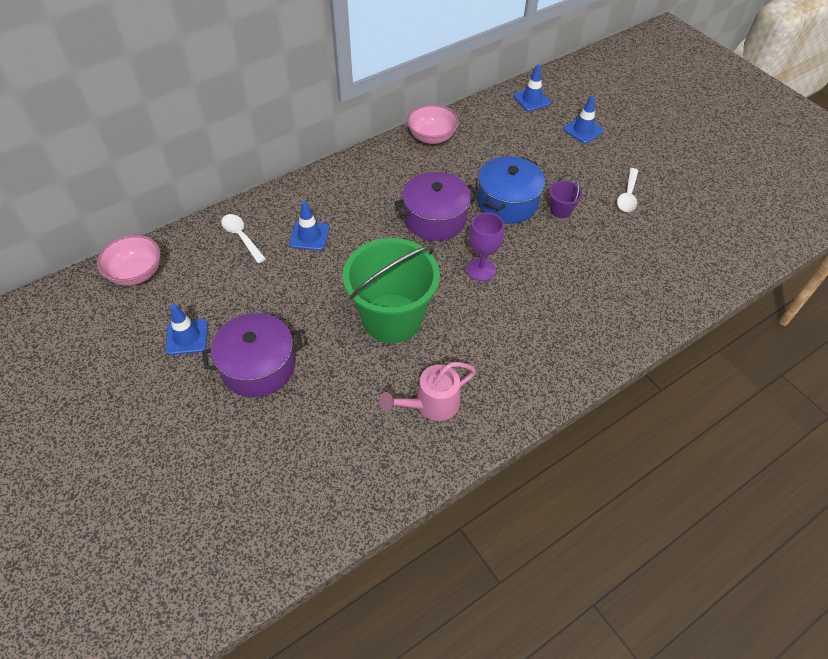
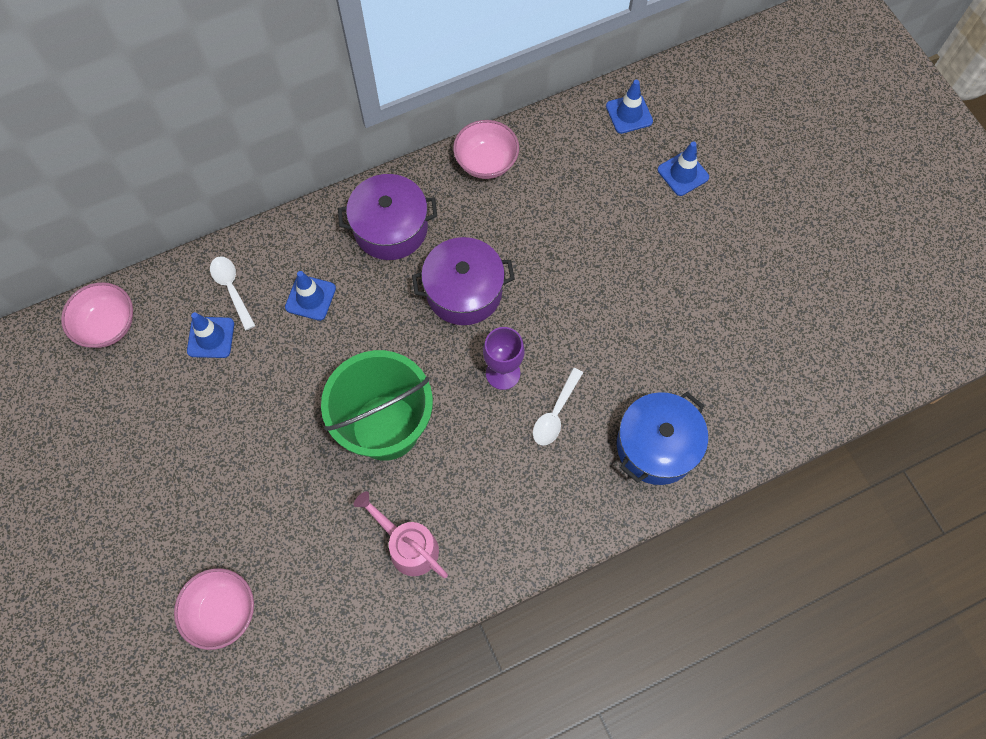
camera: 10 degrees right, 15 degrees up
(187, 337) = (155, 420): blue traffic cone -> blue traffic cone (211, 337)
(258, 366) = (228, 470): purple pot -> purple pot (390, 228)
(270, 481) = (222, 611): none -> pink bowl
(431, 404) = (407, 545): pink watering can -> pink watering can turned 60 degrees clockwise
(507, 202) = (557, 278): blue pot -> blue pot (656, 446)
(560, 210) = (620, 298): purple bucket -> none
(628, 196) = (710, 286): white spoon -> white spoon (555, 413)

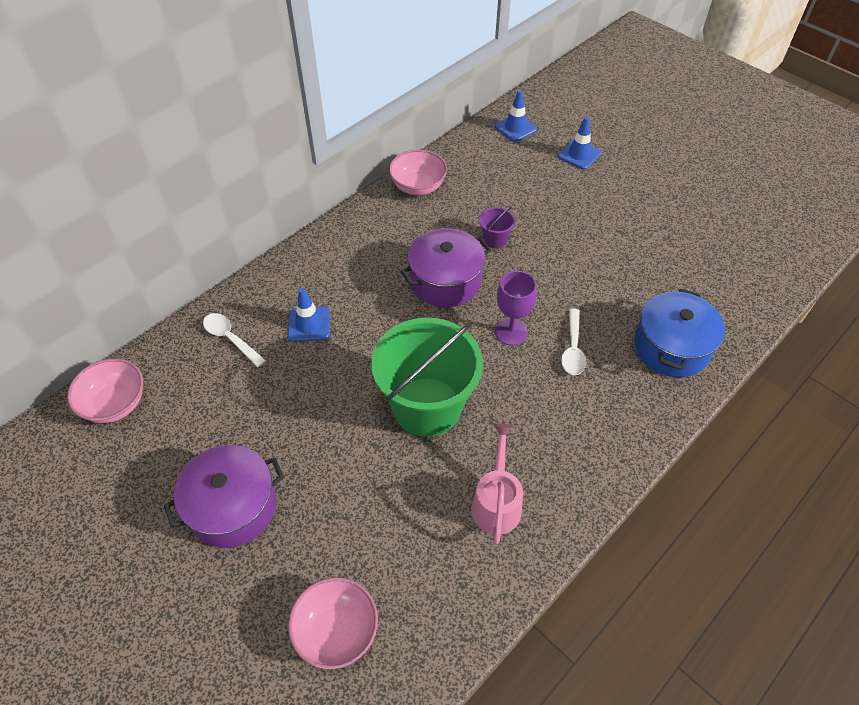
camera: 20 degrees left, 15 degrees down
(211, 337) = (225, 383): blue traffic cone -> none
(390, 228) = (358, 253): purple pot -> purple pot (233, 507)
(407, 545) = (496, 501): pink watering can -> pink watering can turned 75 degrees clockwise
(537, 257) = (495, 239): none -> purple bucket

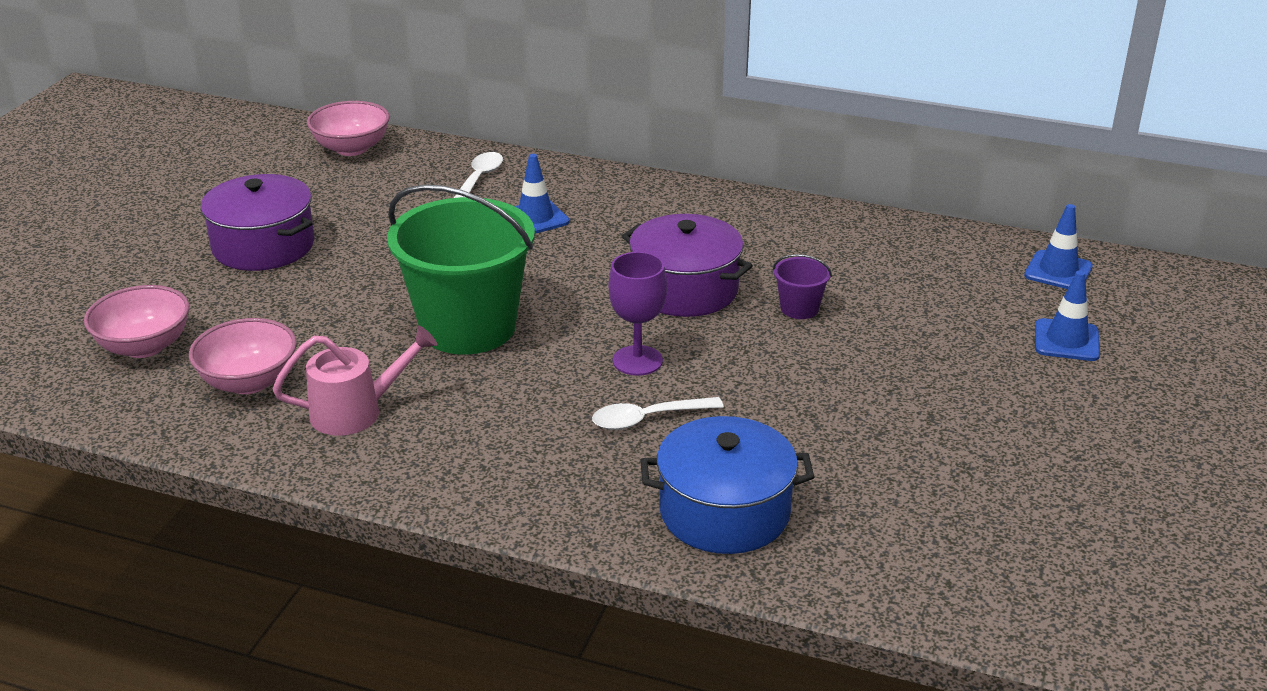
camera: 65 degrees right, 20 degrees down
(418, 186) = (840, 226): pink bowl -> pink bowl (249, 382)

